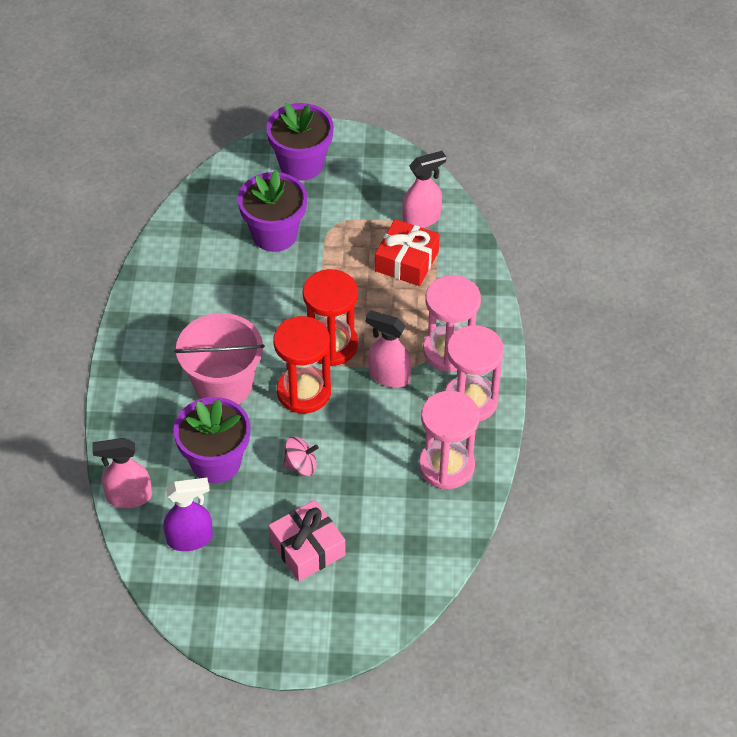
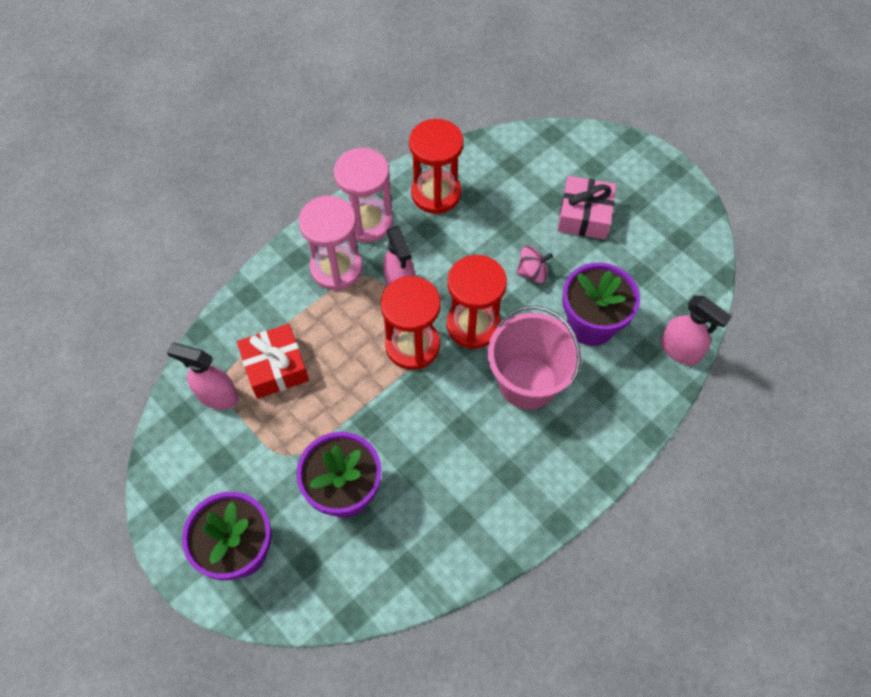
camera: 135 degrees left, 10 degrees up
(190, 539) = (660, 283): purple spray bottle -> none
(301, 465) = (532, 272): pink spinning top -> pink spinning top turned 135 degrees clockwise
(446, 466) = (436, 193): pink hourglass -> red hourglass

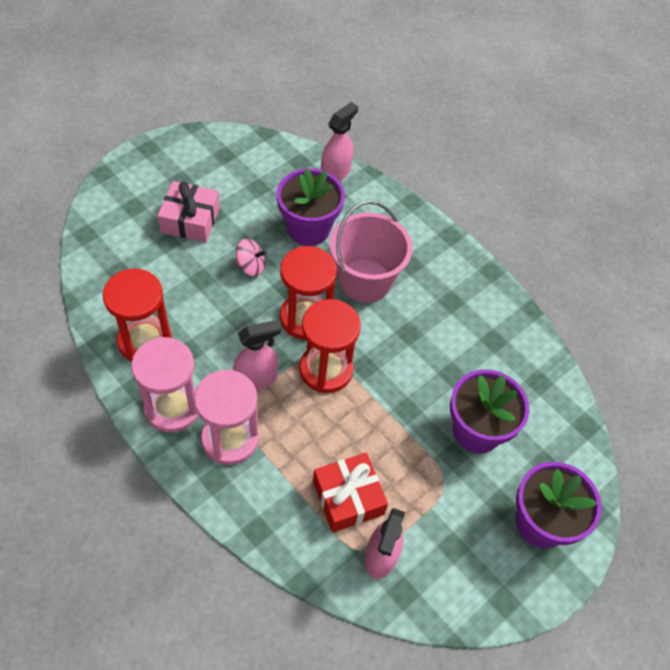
camera: 95 degrees left, 5 degrees down
(532, 272) = (250, 266): pink spinning top -> pink spinning top turned 105 degrees clockwise

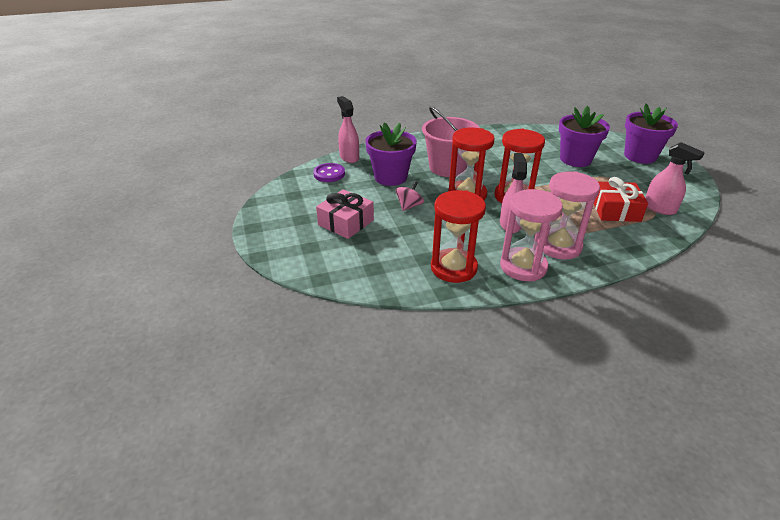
camera: 60 degrees left, 20 degrees down
(285, 168) = (329, 174): none -> purple button

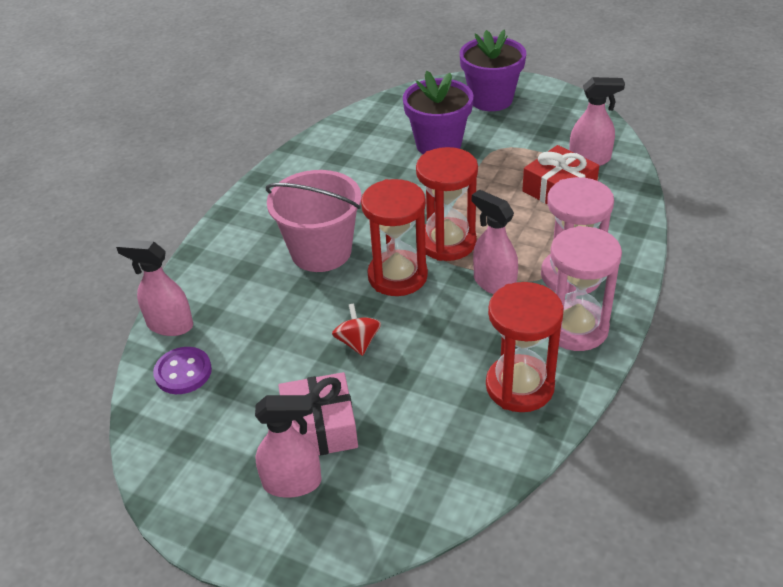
camera: 45 degrees left, 5 degrees up
(306, 232) = (293, 483): none -> pink spray bottle
(390, 177) = (273, 316): purple flower pot -> none
(409, 206) = (358, 342): pink spinning top -> red spinning top

